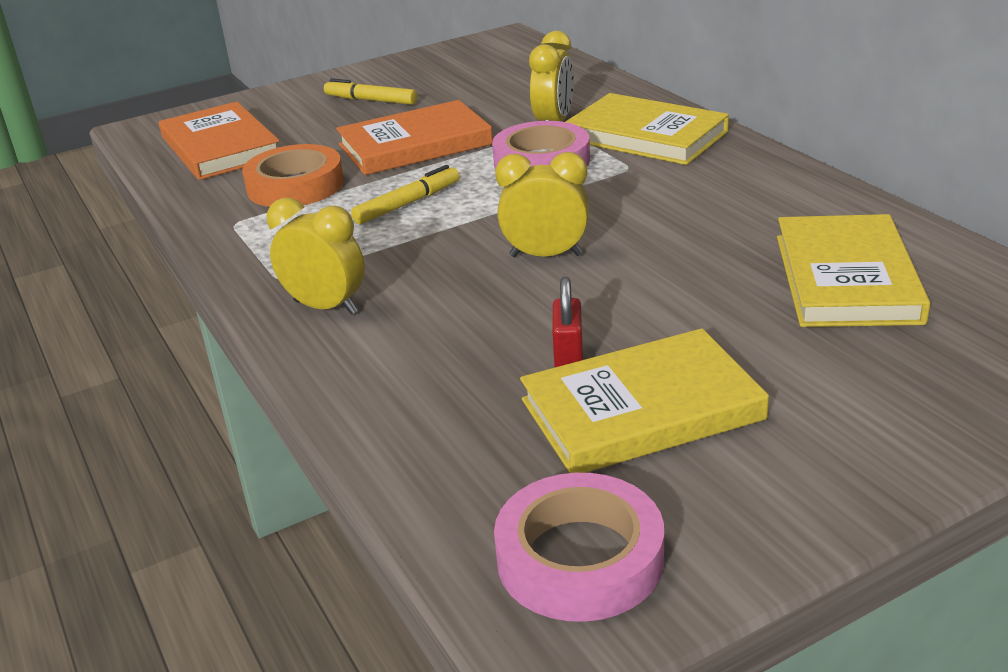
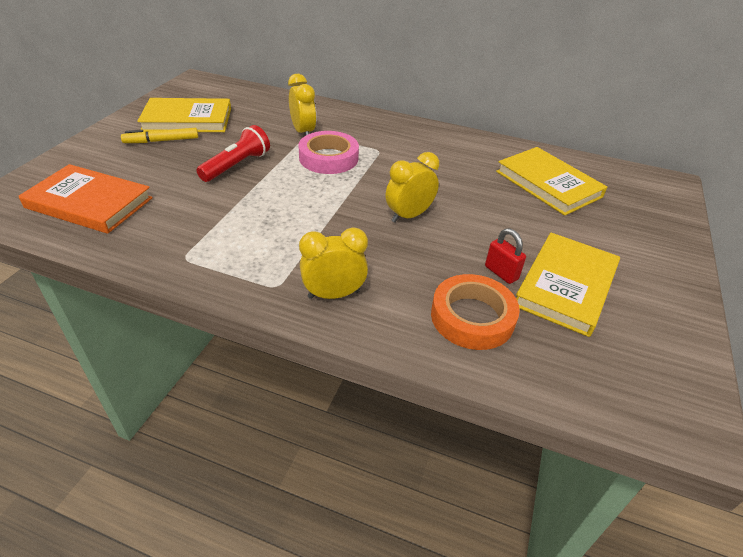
camera: 45 degrees left, 10 degrees up
(295, 185) = (192, 216): orange tape -> orange tape (472, 317)
(407, 204) = (287, 207): yellow marker -> none
(415, 145) = (236, 165): orange book -> red flashlight
(580, 558) = (649, 378): pink tape -> none
(646, 136) = (362, 129): yellow book -> yellow book (187, 120)

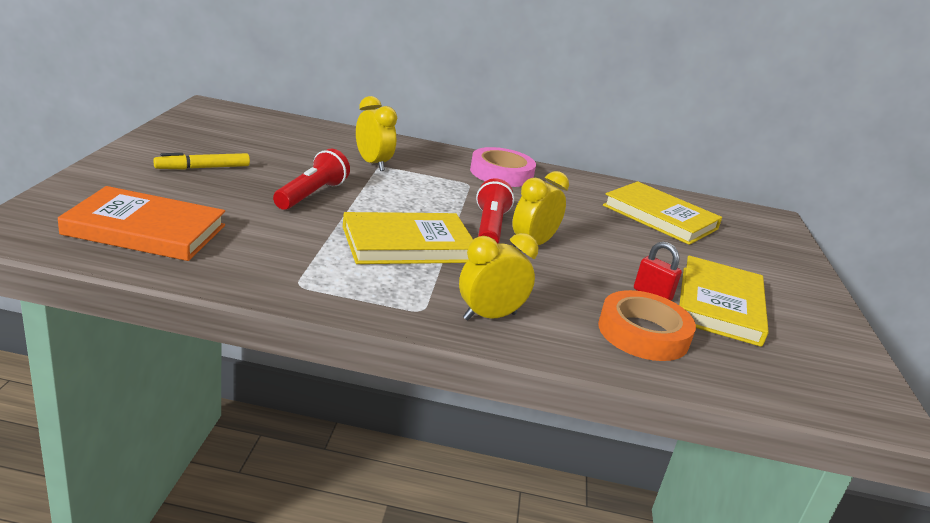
camera: 15 degrees left, 15 degrees down
(187, 120) = (224, 147): yellow book -> yellow book (408, 244)
(328, 158) = (415, 189): pink tape -> pink tape (501, 173)
(377, 198) = (489, 228): none -> red flashlight

